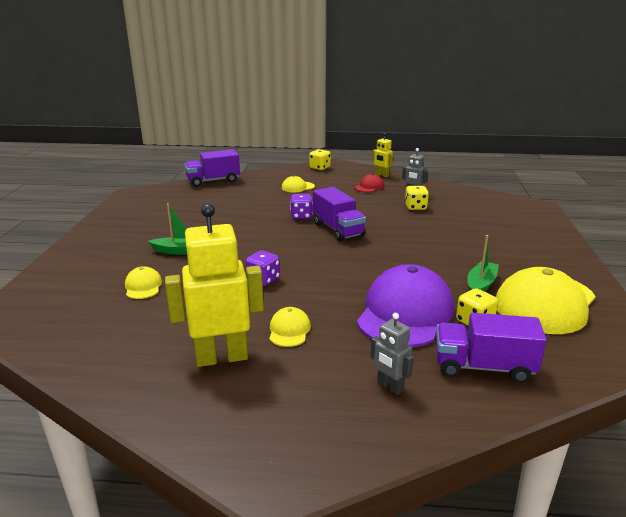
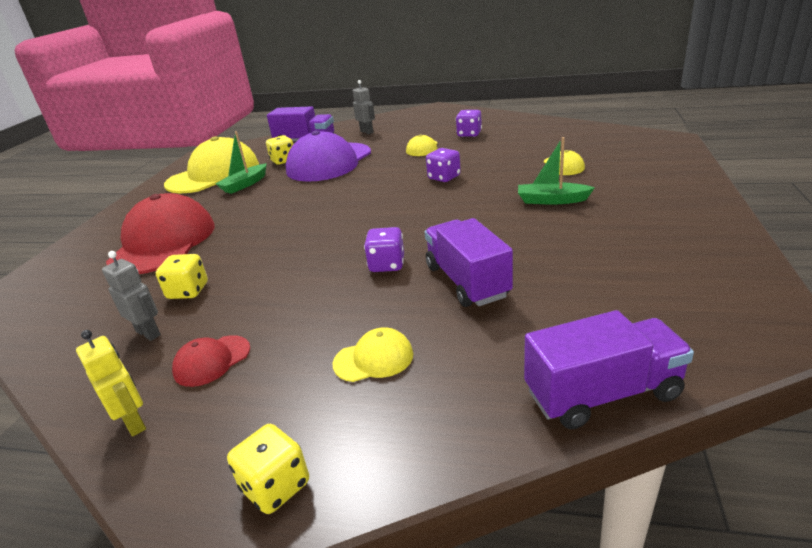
camera: 170 degrees left, 5 degrees up
(221, 357) = (469, 134): yellow robot -> purple dice
(338, 229) = (341, 240): purple truck -> purple truck (467, 281)
(479, 232) = (163, 242): none -> red cap

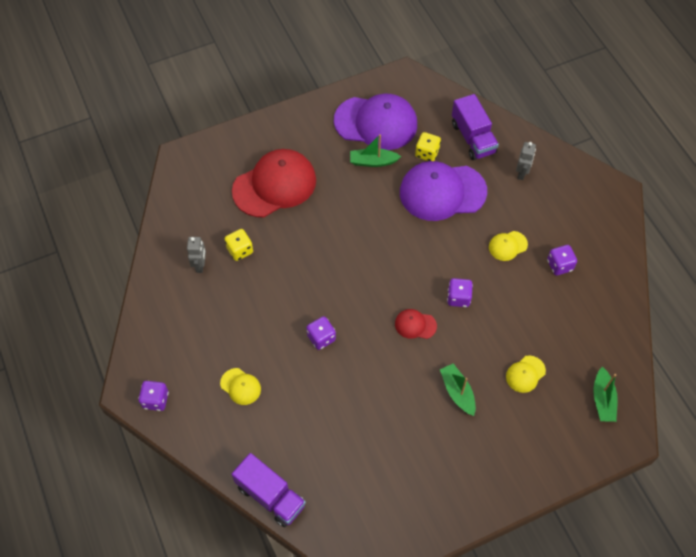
camera: 50 degrees right, 30 degrees up
(134, 423) = (151, 318): yellow robot -> none
(212, 361) = (200, 314): red cap -> red cap (415, 325)
(214, 175) = (376, 123): yellow cap -> purple cap
(275, 486) = (155, 400): yellow dice -> purple dice
(467, 281) = (327, 392): purple truck -> none
(622, 142) = (603, 399): none -> green boat

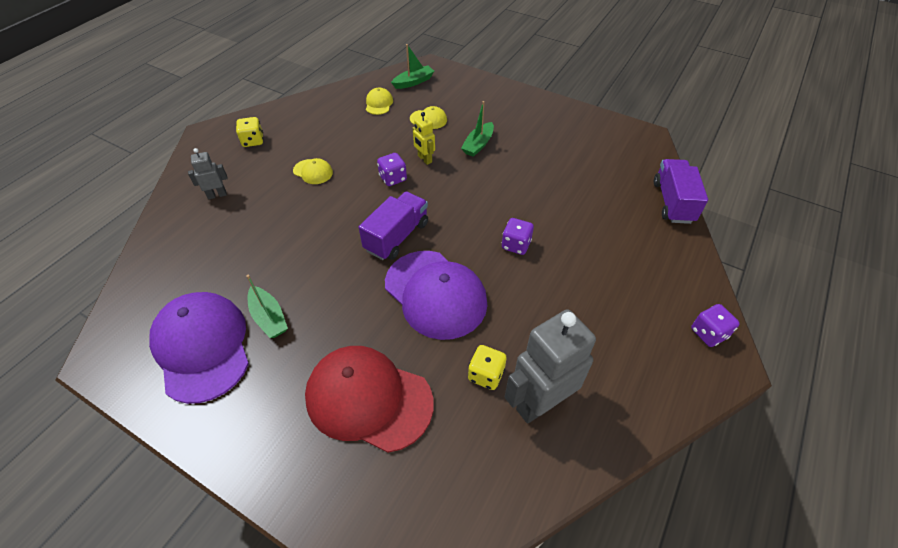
camera: 125 degrees left, 10 degrees down
(200, 265) = (539, 403): grey robot -> grey robot, size x2.04
(240, 386) = (620, 275): yellow cap -> yellow cap (379, 103)
(415, 325) = (443, 192): red cap -> none
(427, 153) = (228, 276): yellow dice -> yellow dice (253, 141)
(442, 192) = (277, 240): purple cap -> purple cap (435, 294)
(467, 335) = (424, 159): none -> yellow robot
(473, 138) = (185, 248): purple truck -> purple truck (397, 236)
(559, 265) = (311, 137): purple dice -> none

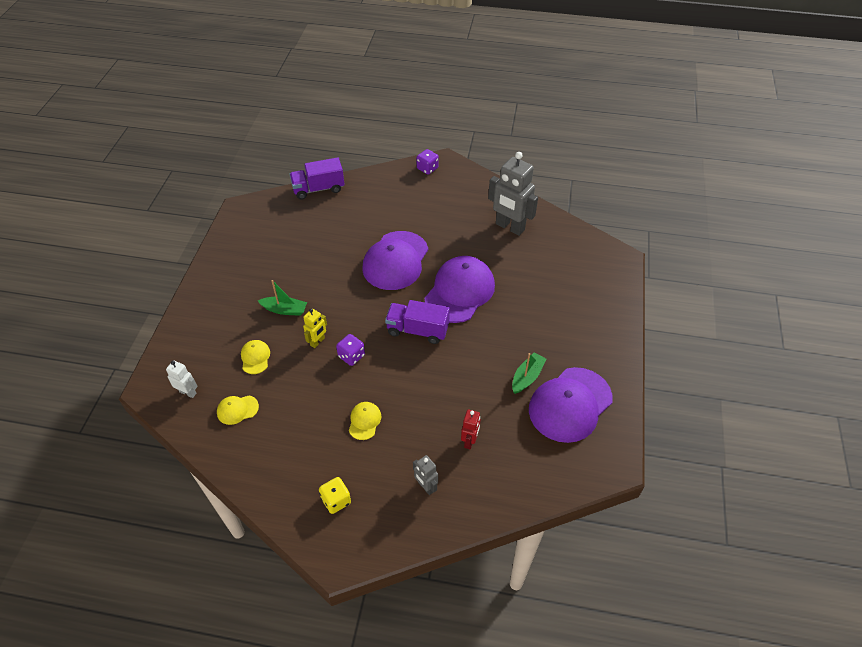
camera: 110 degrees left, 0 degrees up
(234, 239) = (469, 441): none -> red robot
(368, 399) = (551, 299): red cap -> none
(413, 82) = (188, 392): green boat -> white robot
(486, 374) = (505, 252): yellow dice -> none
(516, 245) = (395, 260): purple dice -> purple cap

